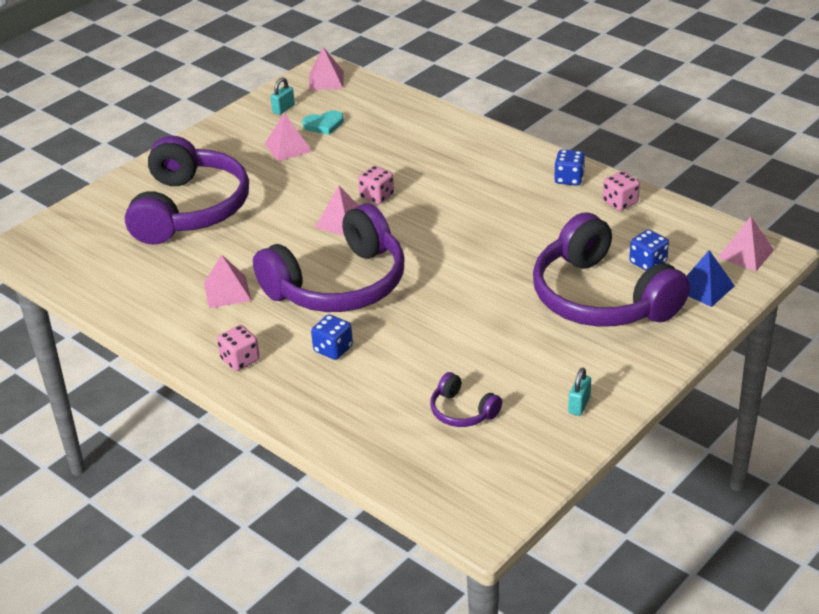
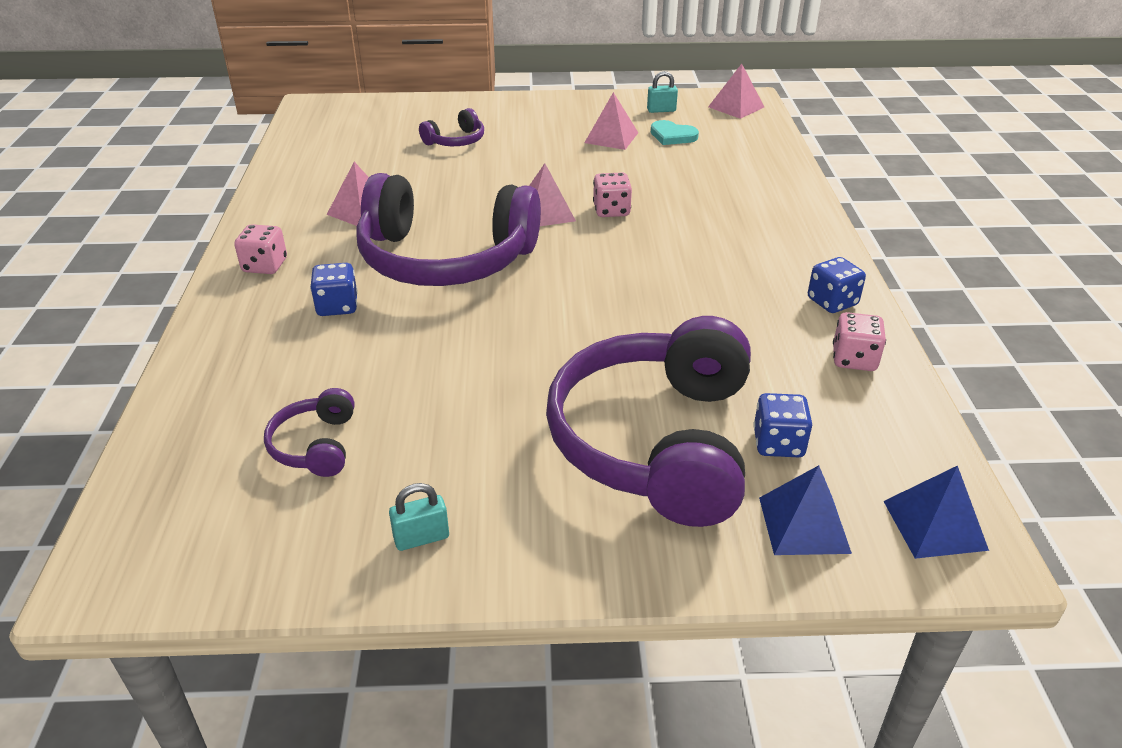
camera: 45 degrees right, 0 degrees up
(189, 209) = (456, 141): purple headphones -> purple headphones, size x0.42
(745, 253) = (934, 525): pink pyramid -> blue pyramid

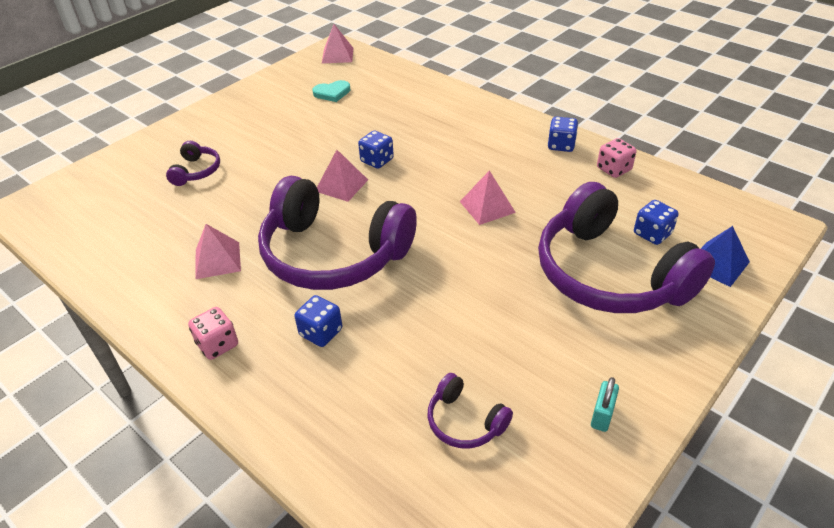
camera: 45 degrees left, 5 degrees up
(445, 259) = (333, 254): purple headphones -> purple headphones turned 60 degrees clockwise
(611, 137) = (298, 113): pink pyramid -> pink pyramid (487, 207)
(611, 210) = (377, 160): pink dice -> blue dice
(661, 110) = (297, 79): turquoise padlock -> none
(934, 525) = (752, 225): blue pyramid -> none

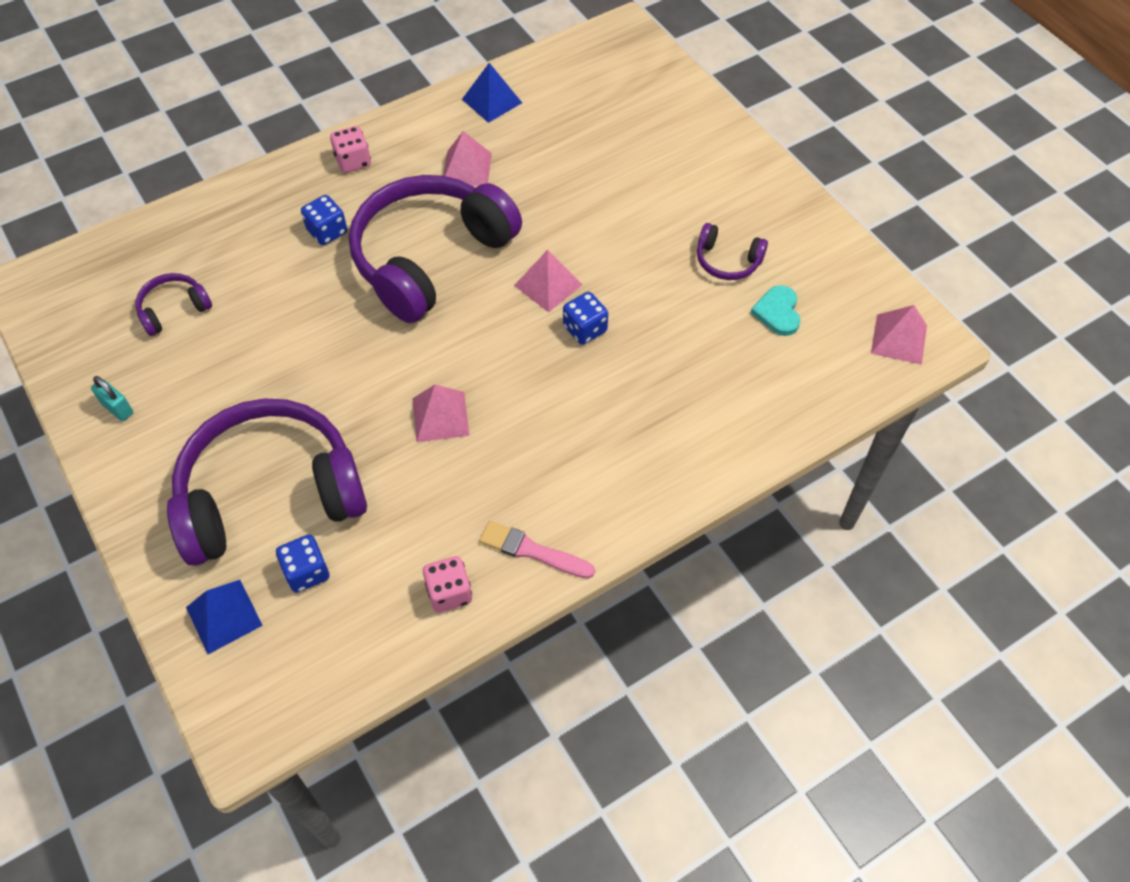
camera: 105 degrees right, 15 degrees up
(121, 267) = (492, 101): none -> blue pyramid
(196, 171) = (634, 160): purple headphones -> purple headphones (727, 261)
(561, 145) = (532, 551): blue dice -> pink brush

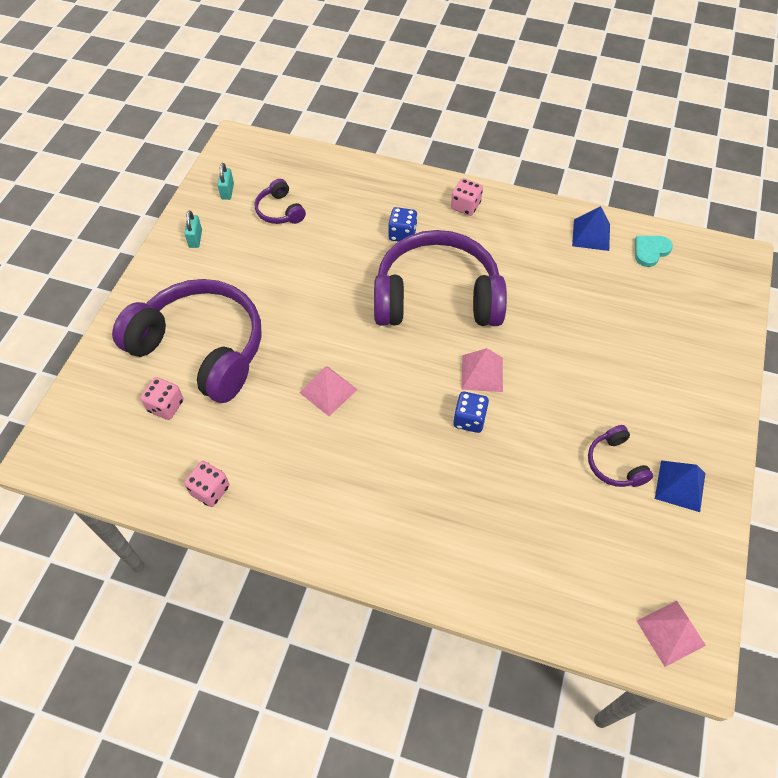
camera: 50 degrees right, 0 degrees up
(88, 337) = (227, 191): none -> turquoise padlock
(173, 309) = (280, 211): purple headphones -> purple headphones turned 135 degrees counterclockwise
(224, 616) = (108, 388): blue pyramid -> blue pyramid (680, 485)
(307, 572) = (166, 406): blue dice -> pink dice
(467, 168) = (524, 263): pink pyramid -> none
(532, 551) = (276, 515): pink brush -> none
(777, 312) = (605, 529): turquoise heart -> turquoise heart (650, 251)

